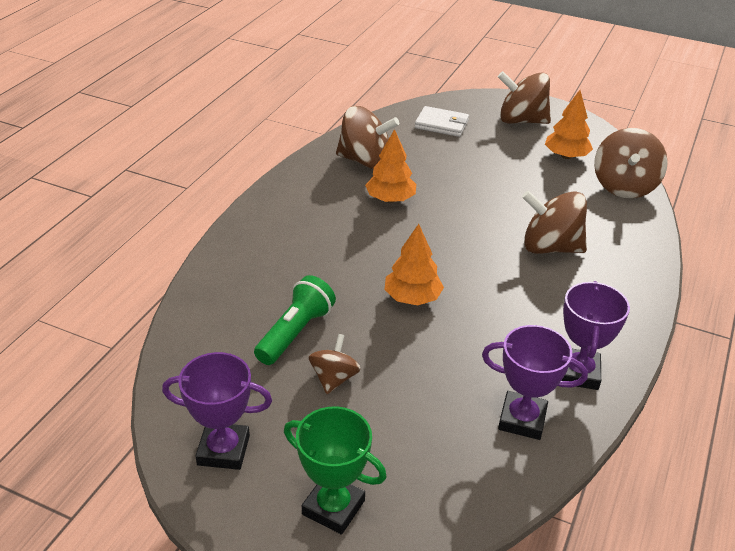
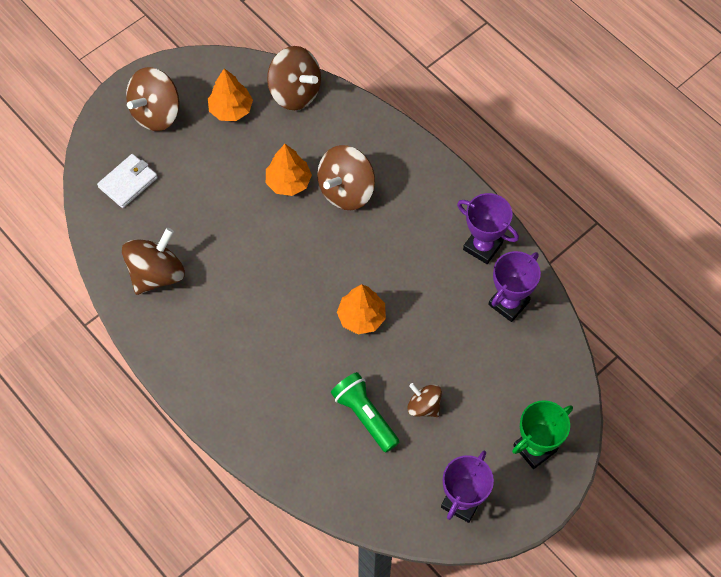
camera: 65 degrees left, 25 degrees up
(390, 199) = (227, 278): orange tree -> orange tree (288, 182)

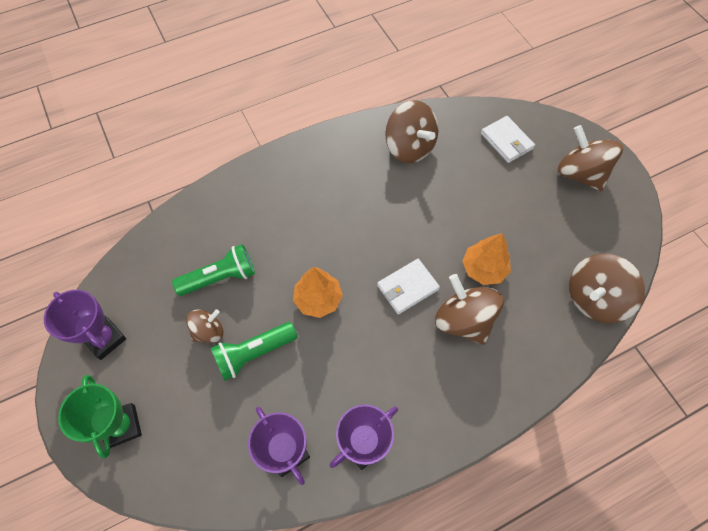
camera: 105 degrees right, 0 degrees up
(231, 109) = (578, 235): orange tree -> none
(327, 242) = (407, 287): none -> white wallet
(432, 357) = (254, 353): none -> green flashlight

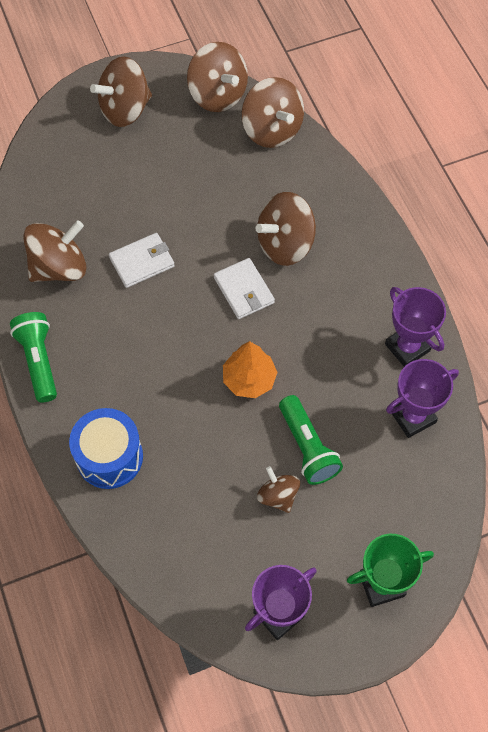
camera: 85 degrees left, 0 degrees up
(220, 277) = (211, 484): green flashlight -> green flashlight (39, 361)
(244, 202) = (109, 457): none -> blue drum
(483, 268) = (229, 217): orange tree -> none
(506, 141) = (69, 168): white wallet -> white wallet (142, 262)
(621, 246) = (218, 95): none -> brown spinning top

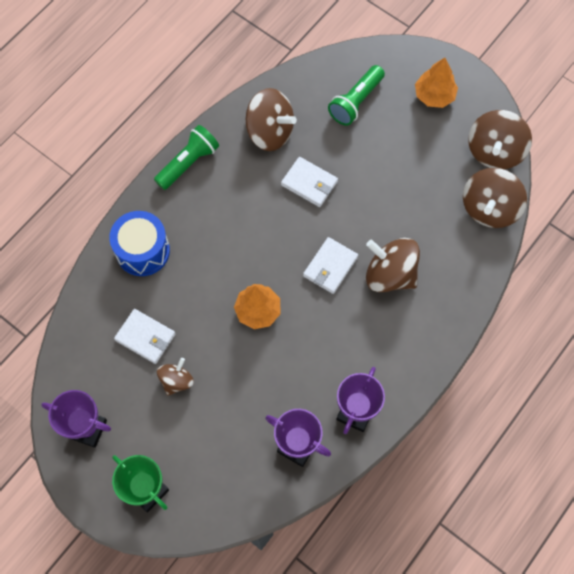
camera: 60 degrees right, 5 degrees up
(125, 109) = (434, 95): brown spinning top -> orange tree
(210, 503) = (145, 337): none -> white wallet
(307, 447) = (227, 381): green flashlight -> green flashlight (356, 102)

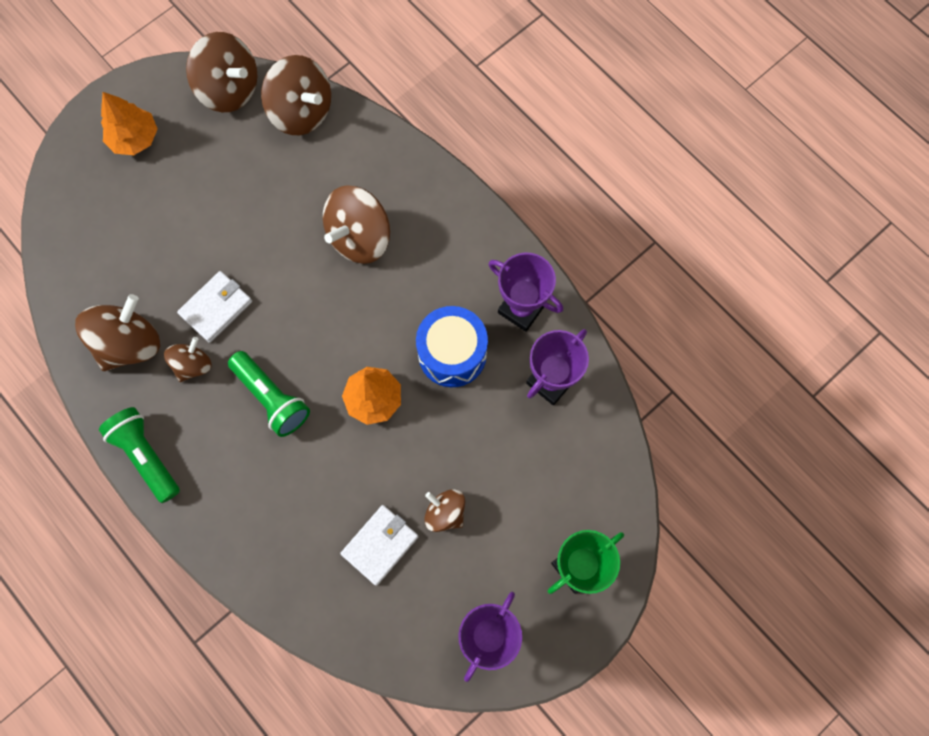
camera: 80 degrees left, 5 degrees up
(143, 251) = (259, 533): blue drum -> blue drum (452, 354)
(261, 177) = (193, 365): none -> brown spinning top
(330, 267) = (334, 303): white wallet -> none
(356, 102) = (116, 231): green flashlight -> green flashlight (272, 398)

